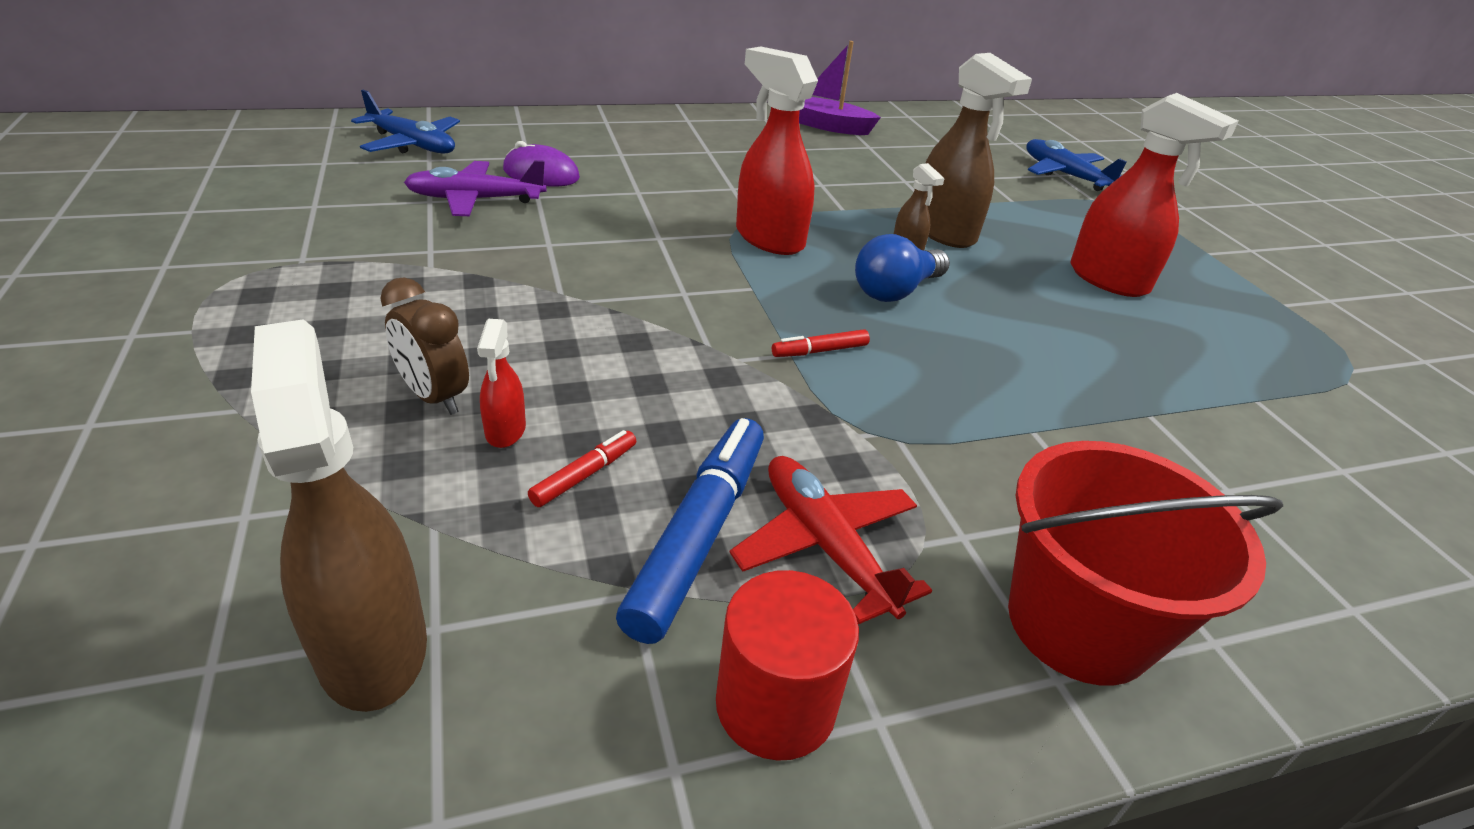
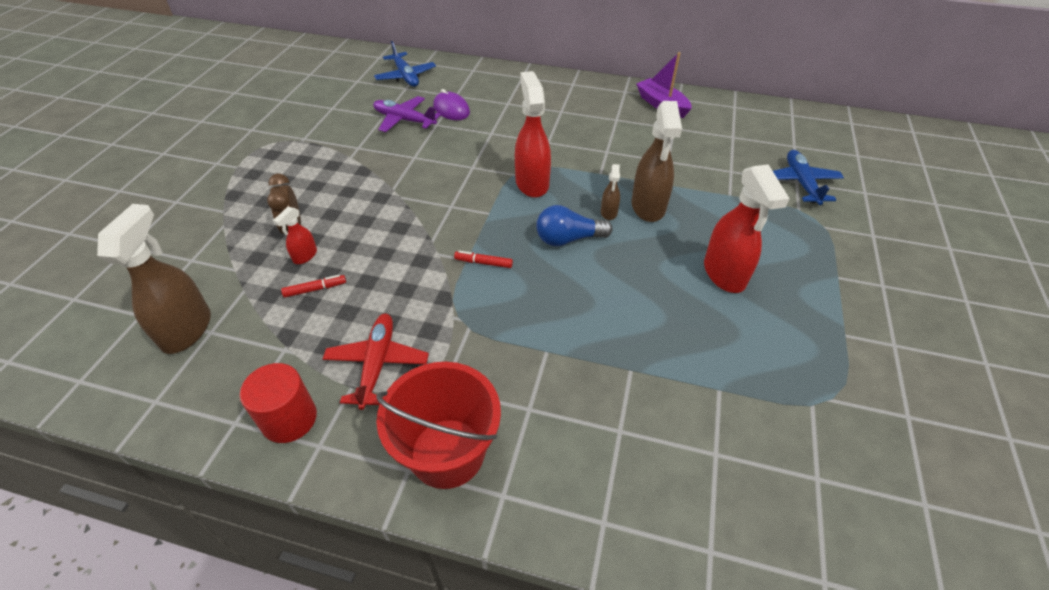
camera: 35 degrees right, 10 degrees up
(699, 535) = (332, 336): blue marker -> none

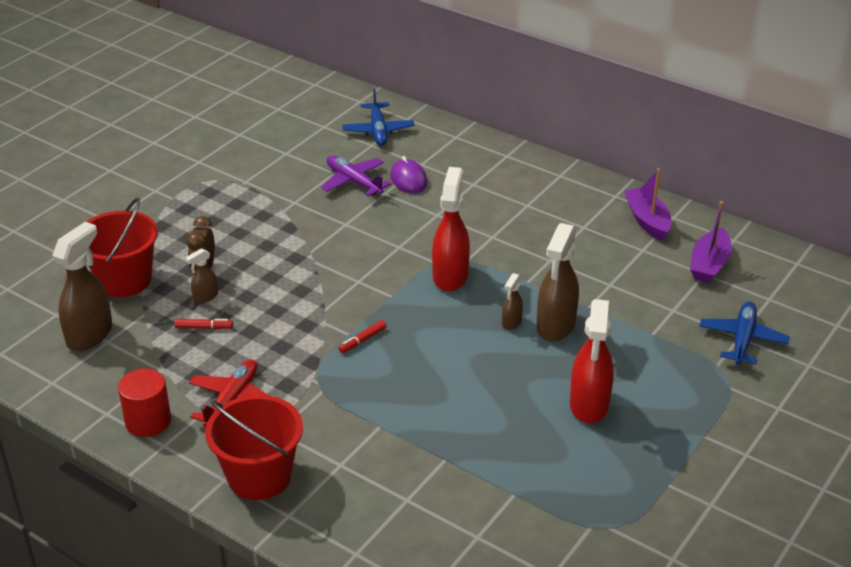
camera: 20 degrees right, 10 degrees down
(210, 258) = (124, 280): none -> red bucket
(305, 256) = (205, 297): red spray bottle -> brown spray bottle
(483, 263) = (362, 340): red marker -> red marker turned 75 degrees counterclockwise
(568, 239) = (455, 338): blue light bulb -> none
(731, 129) = (709, 264): none -> purple boat

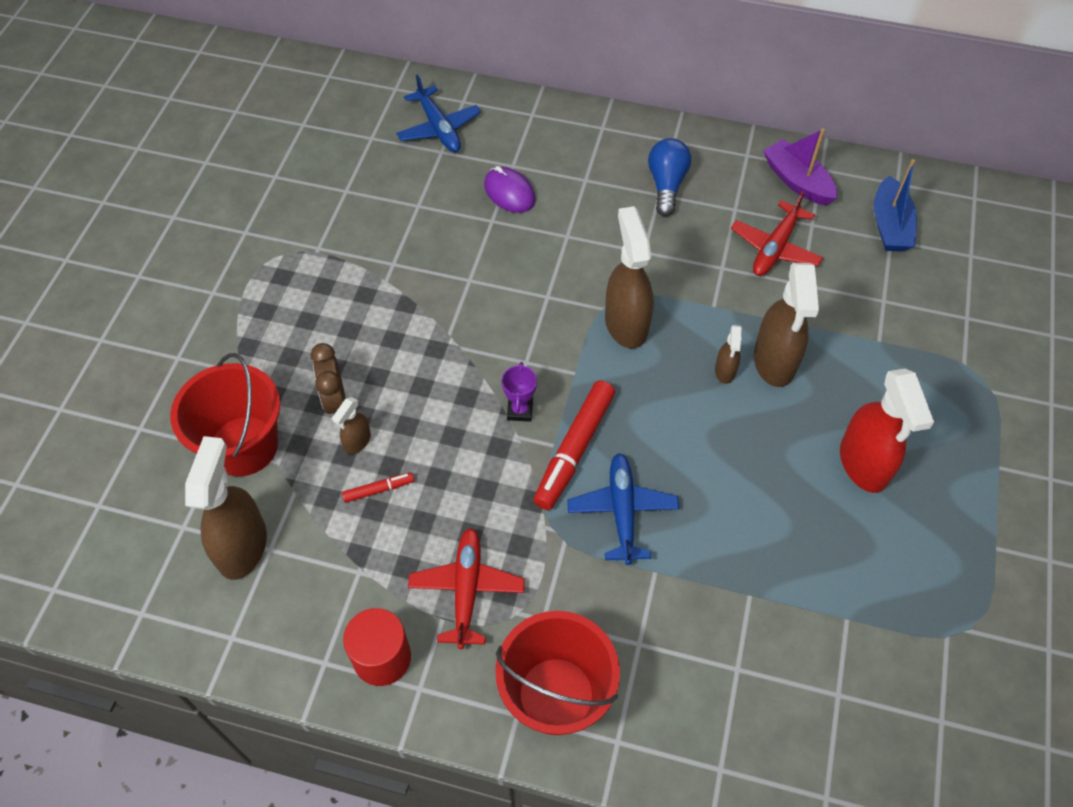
camera: 20 degrees left, 20 degrees up
(336, 308) = (520, 410): none -> purple trophy
(353, 182) = (448, 213): purple plane -> none
(362, 340) = (574, 450): red marker -> red marker, size x2.11
(450, 276) = (626, 323): red spray bottle -> brown spray bottle
(536, 200) = (666, 185): none -> blue light bulb
(601, 257) = (775, 248): none -> red plane
(709, 264) = (889, 225): purple boat -> blue boat
(742, 339) = (972, 320): blue plane -> blue plane (622, 511)

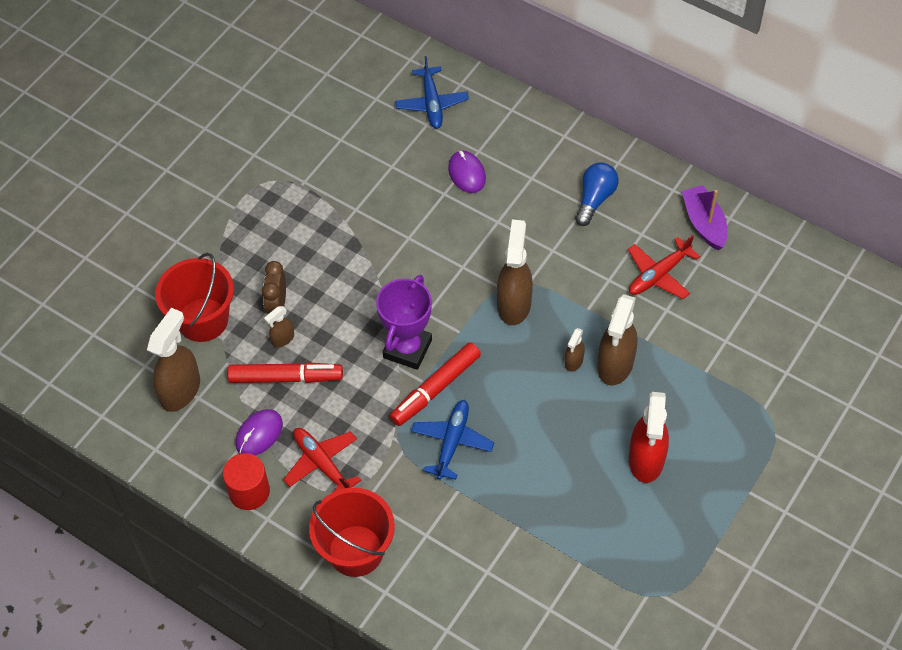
camera: 20 degrees right, 0 degrees up
(368, 574) = (259, 434): none -> purple mouse
(379, 490) = (286, 378): red marker -> red marker, size x2.11
(466, 589) = (322, 464): red plane -> red plane turned 60 degrees counterclockwise
(520, 410) = (407, 349): purple trophy -> purple trophy, size x2.02
(889, 225) = (762, 281): blue boat -> none

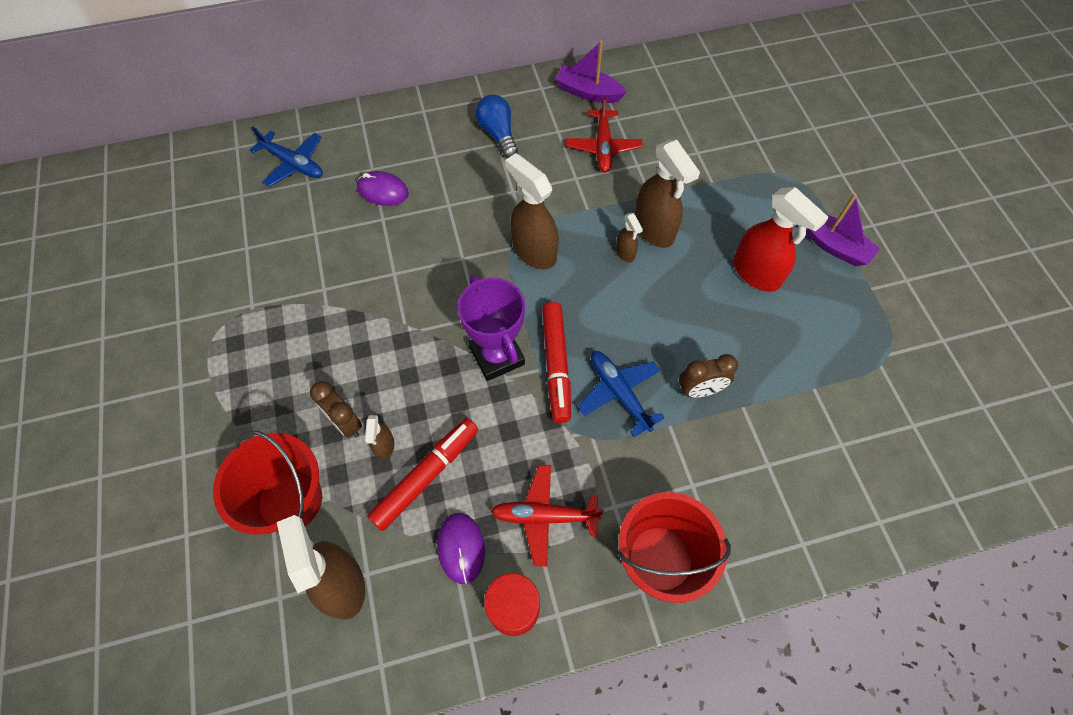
camera: 50 degrees left, 5 degrees up
(504, 490) = (699, 390): none -> brown clock
(731, 496) = (833, 246): none -> purple boat

